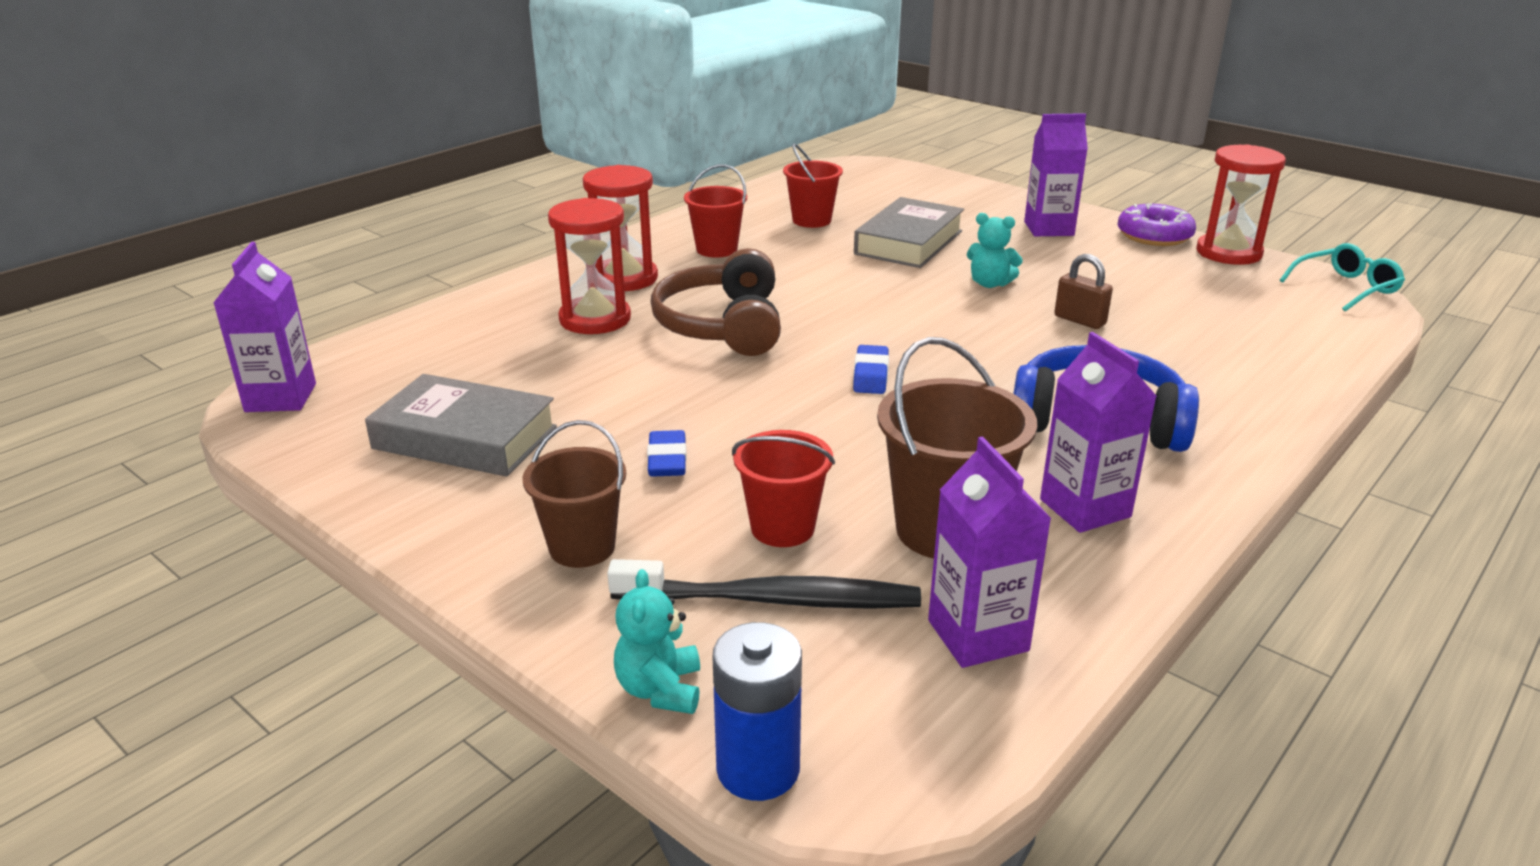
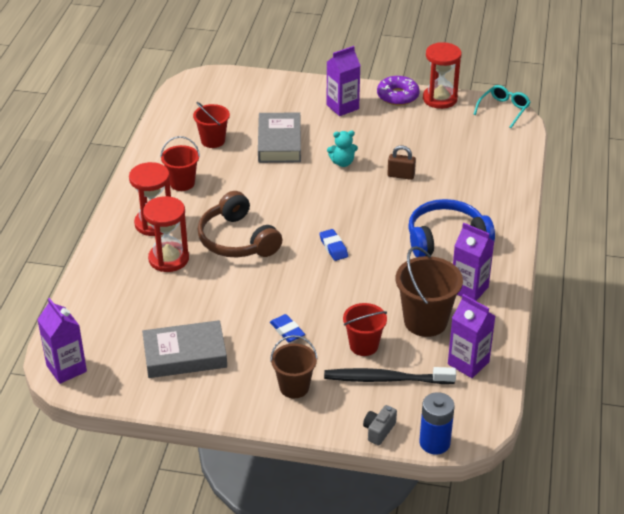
camera: 30 degrees left, 10 degrees up
(660, 689) = (379, 430): turquoise teddy bear -> grey camera
(771, 600) = (386, 379): black toothbrush -> black toothbrush turned 150 degrees counterclockwise

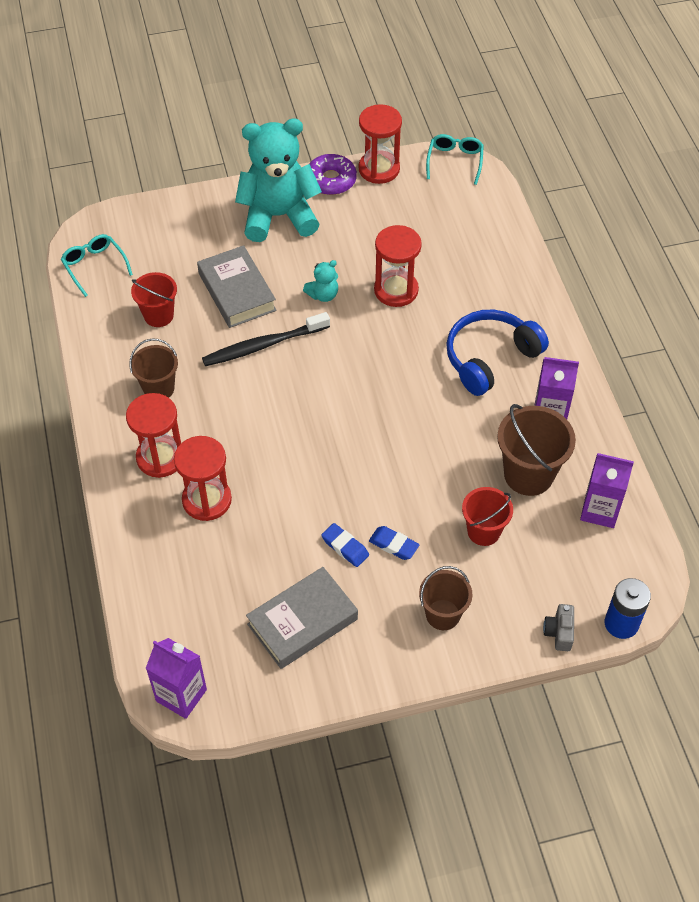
camera: 25 degrees left, 15 degrees up
(182, 183) = (159, 388): red bucket -> brown bucket
(188, 100) = (94, 266): none -> turquoise glasses
(237, 240) = (268, 444): brown headphones -> none
(333, 247) = (379, 415): blue eraser -> blue eraser (345, 547)
(342, 107) = (278, 216): purple carton -> turquoise teddy bear
(386, 379) = (530, 565): black toothbrush -> black toothbrush (264, 345)
(401, 175) = (396, 290): brown padlock -> red hourglass

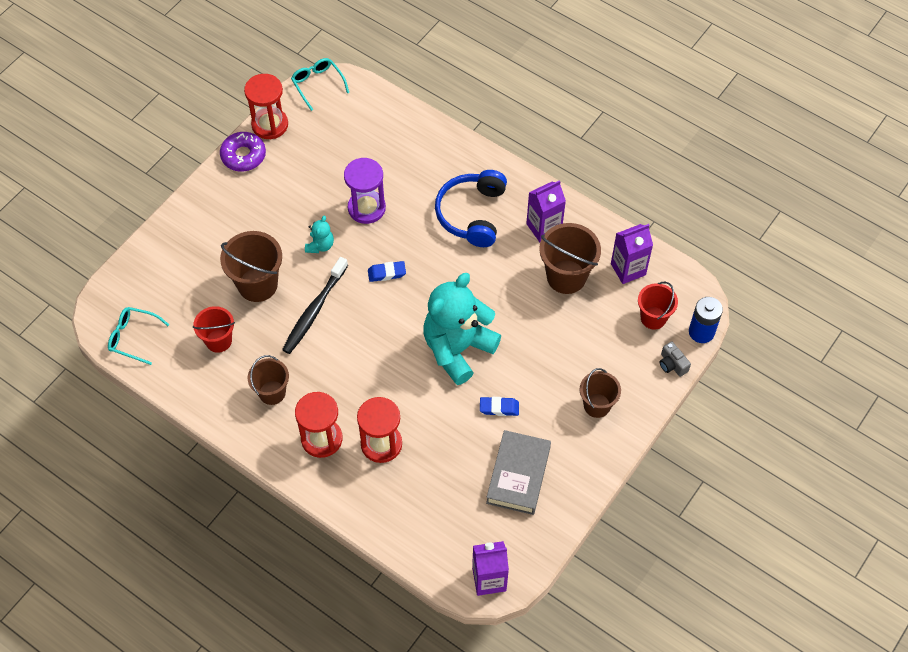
camera: 40 degrees left, 5 degrees up
(237, 292) = (257, 284): grey book -> brown bucket
(278, 216) = (232, 208): turquoise teddy bear -> turquoise teddy bear (458, 349)
(393, 545) = (527, 384): blue eraser -> blue eraser (386, 273)
(396, 290) = (366, 208): red hourglass -> purple hourglass
(483, 531) = (573, 334): red bucket -> red bucket (653, 318)

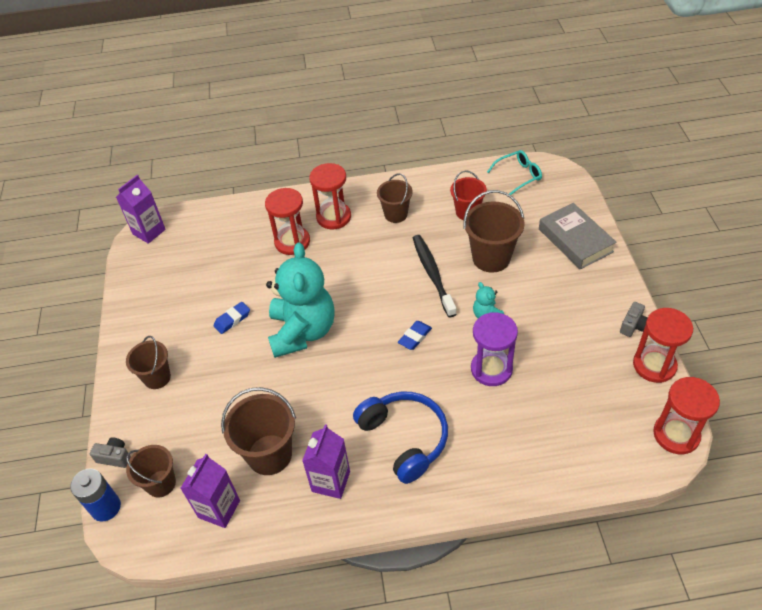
camera: 140 degrees right, 10 degrees down
(243, 156) = (633, 326): purple donut -> grey camera
(318, 84) = (676, 434): turquoise glasses -> red hourglass
(518, 475) = (179, 293): grey book -> grey book (575, 240)
(653, 318) = (161, 483): red bucket -> brown bucket

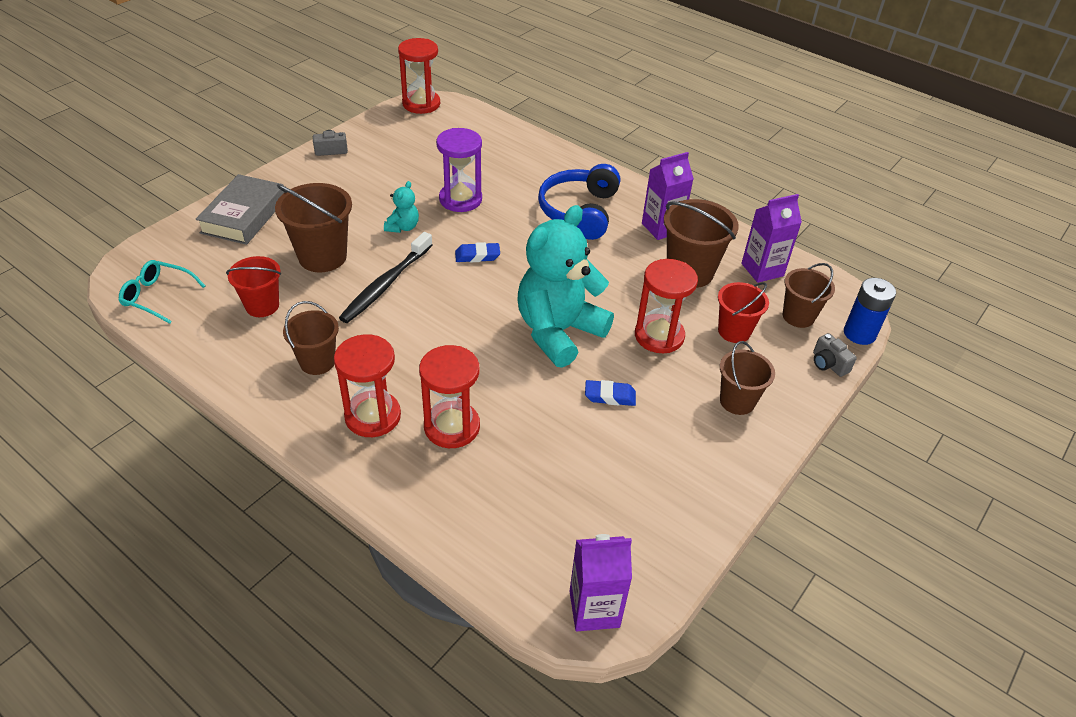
camera: 140 degrees left, 5 degrees down
(197, 428) = (734, 331): none -> red bucket
(654, 365) = (365, 129): red hourglass -> red hourglass (659, 336)

